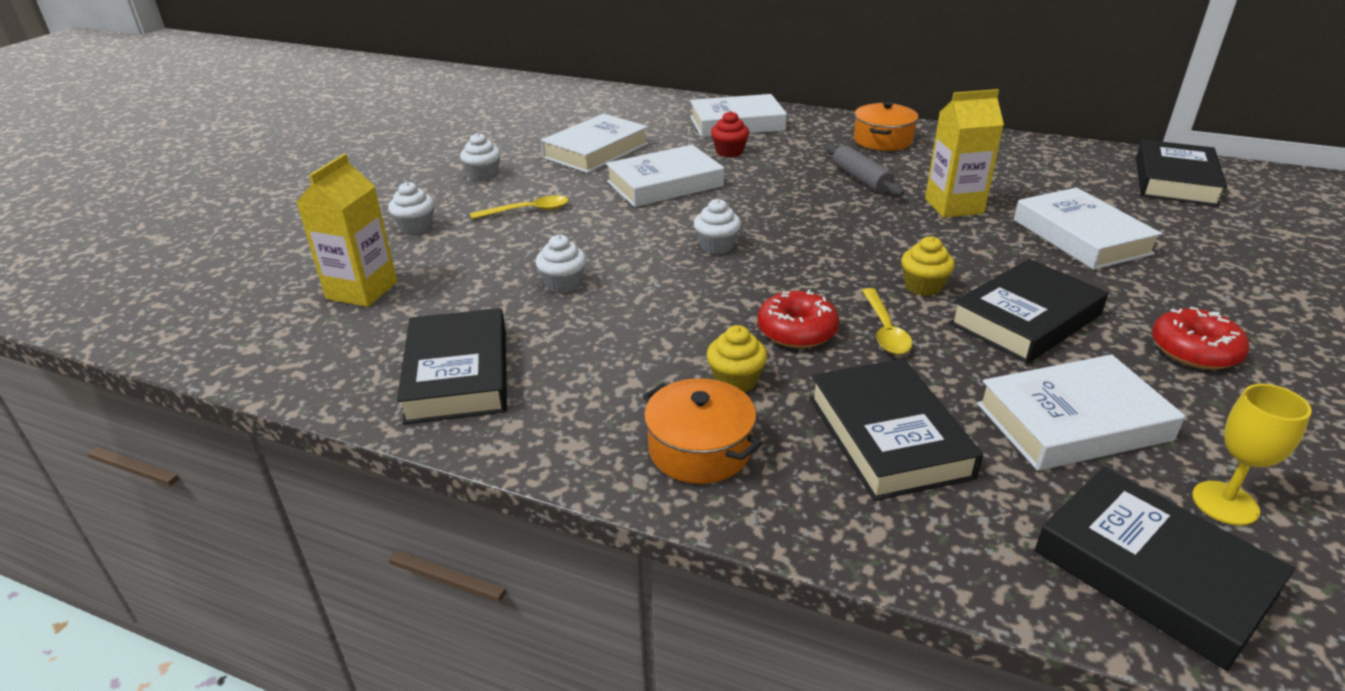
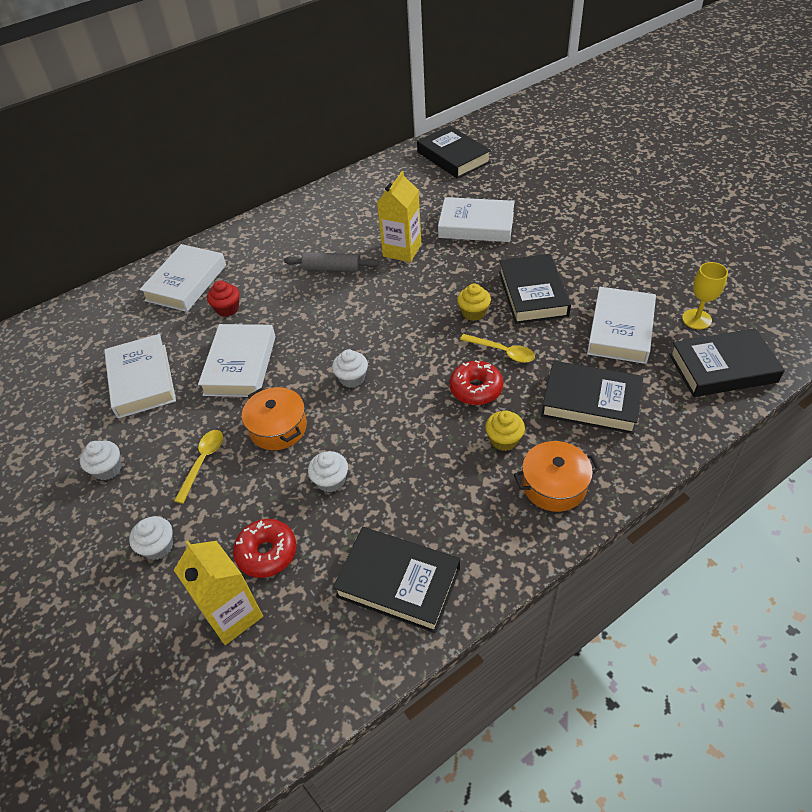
camera: 55 degrees left, 15 degrees up
(882, 140) = (291, 230): orange pot -> orange pot (278, 428)
(1194, 351) = (597, 256): red donut -> red donut (267, 553)

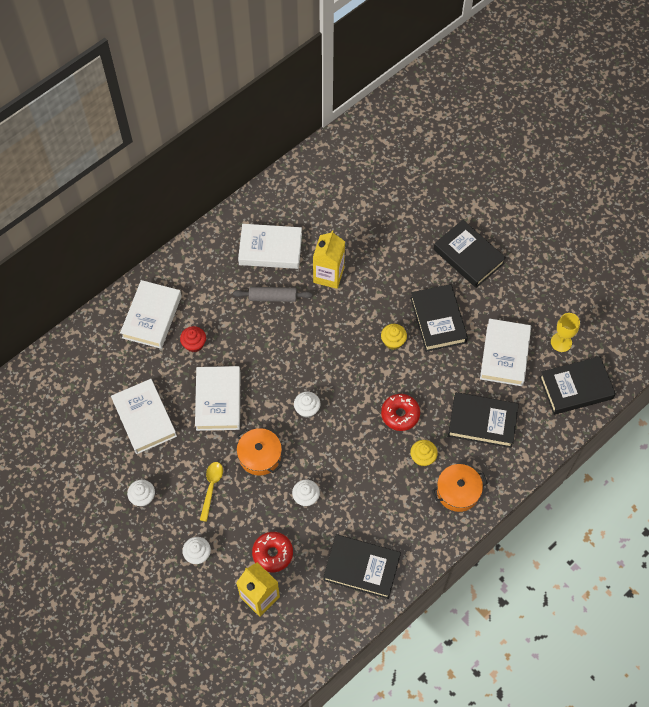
camera: 10 degrees left, 15 degrees up
(453, 157) = (361, 156): black book -> black book (468, 256)
(476, 225) = (388, 244): white book -> white book (270, 249)
(502, 352) = (417, 379): yellow spoon -> none

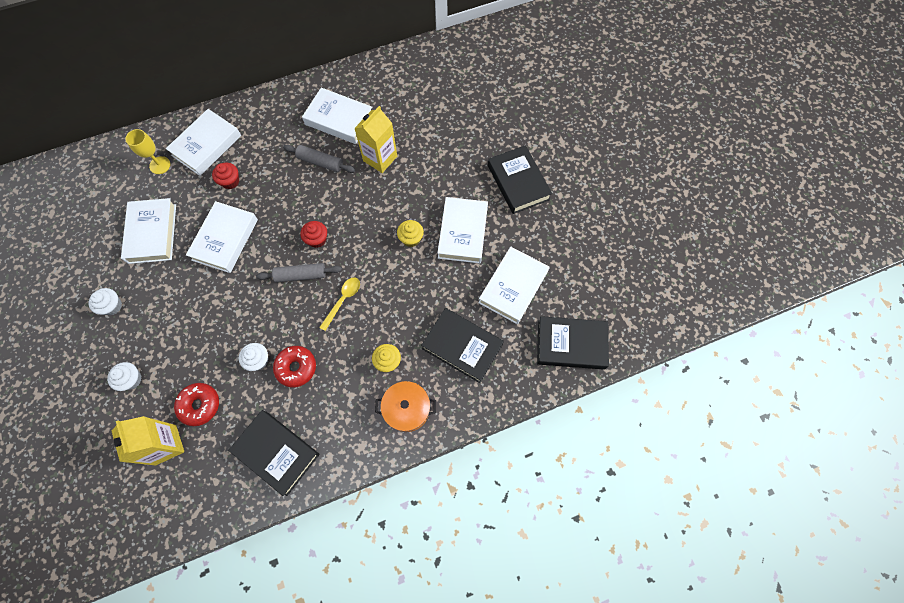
camera: 20 degrees right, 5 degrees up
(211, 487) = (177, 319): yellow spoon -> yellow spoon (343, 300)
(260, 456) = (236, 304): orange pot -> none
(306, 371) = (317, 239): none -> red cupcake
(307, 409) = (301, 275): white cupcake -> grey rolling pin
(400, 414) = (385, 311): red donut -> red donut (296, 367)
(438, 320) = (463, 232): black book -> white book
(561, 342) = (574, 294): yellow goblet -> yellow goblet (160, 165)

